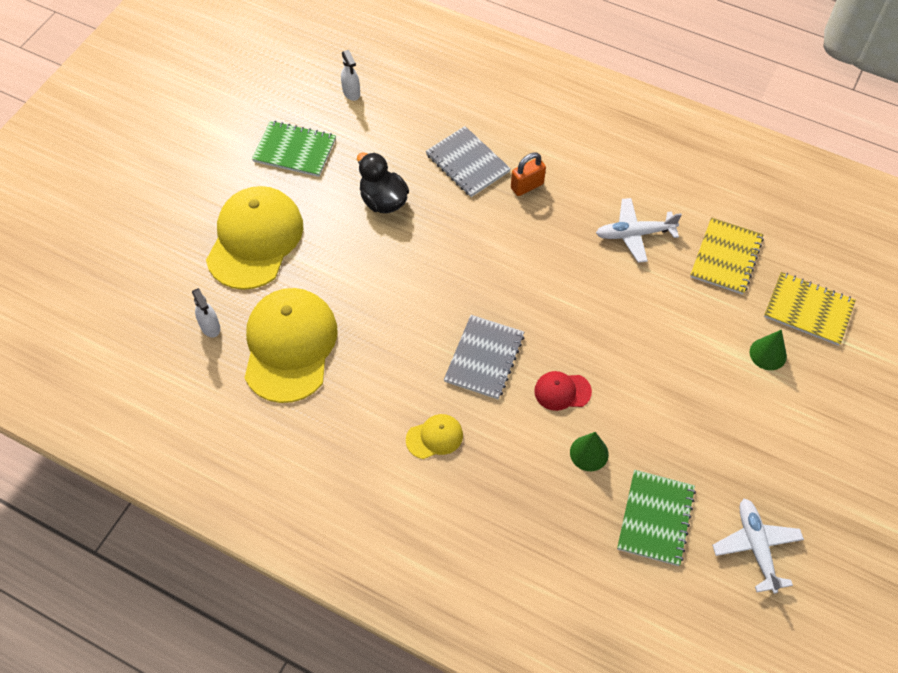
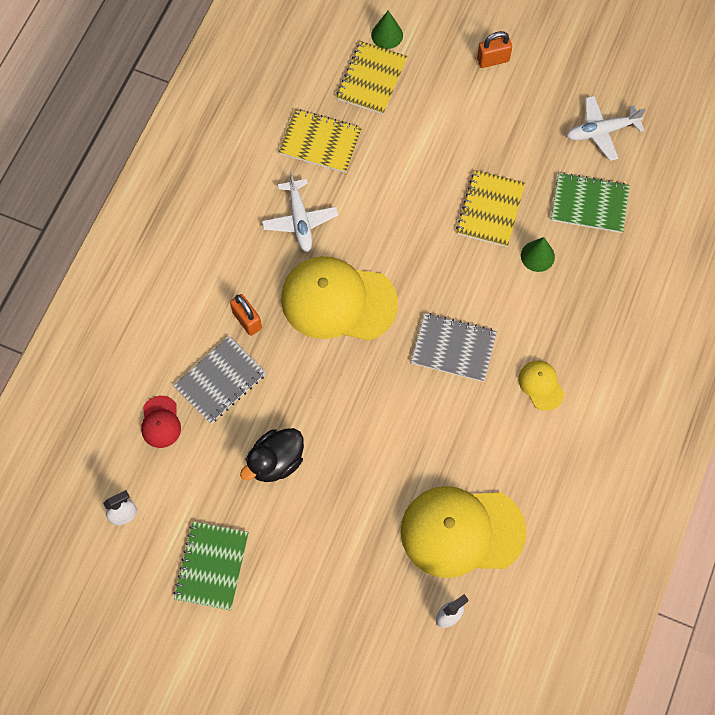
camera: 95 degrees left, 10 degrees up
(255, 240) = (337, 589): yellow cap -> yellow cap (338, 301)
(562, 391) = (480, 279): red cap -> red cap (160, 422)
(647, 411) = (490, 209): none -> yellow notebook
(768, 354) = (421, 113): green cone -> green cone (387, 35)
(847, 436) = (493, 60): none -> orange padlock

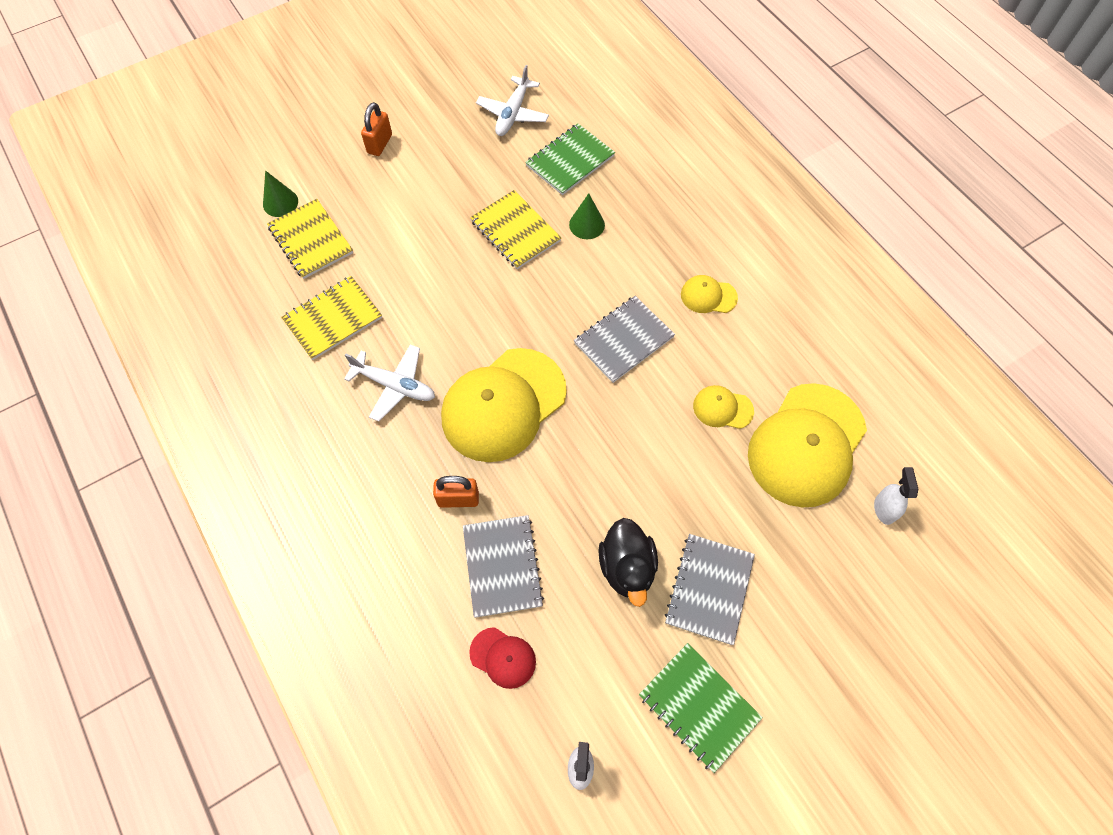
camera: 55 degrees left, 5 degrees down
(298, 525) = (709, 589): none -> grey notebook
(448, 453) = (722, 408): none -> yellow cap

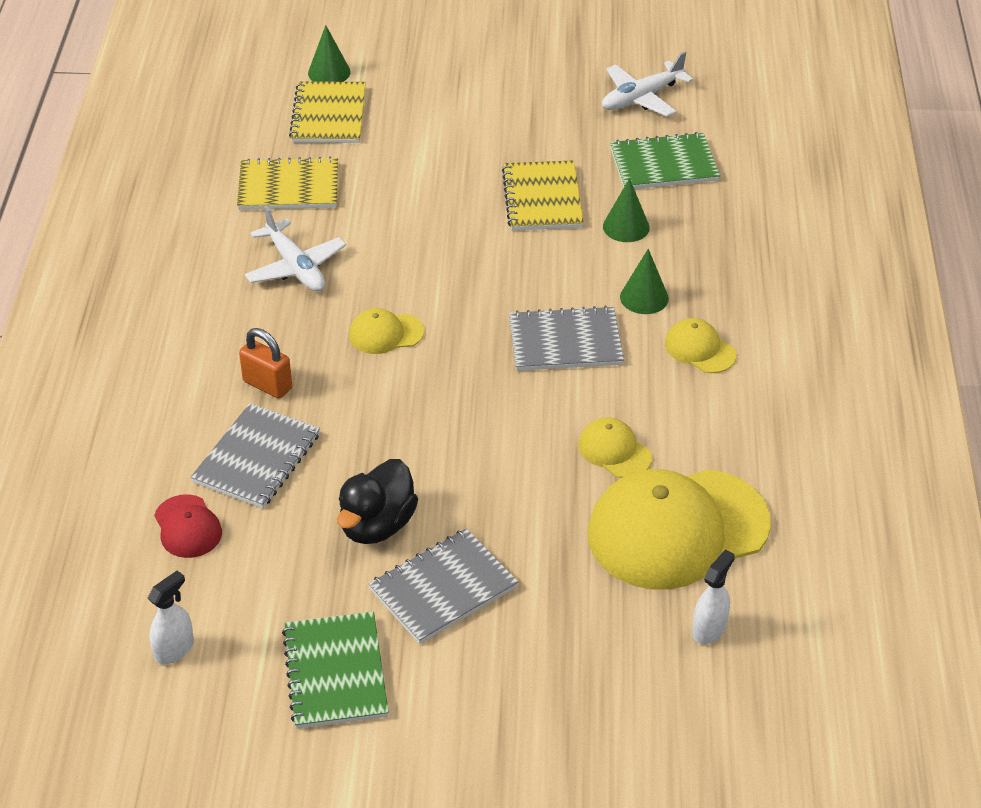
camera: 35 degrees right, 20 degrees down
(379, 144) = (474, 65): orange padlock -> none
(503, 405) = (386, 333): yellow cap -> yellow cap, size x0.45
(643, 275) = (644, 297): none -> green cone

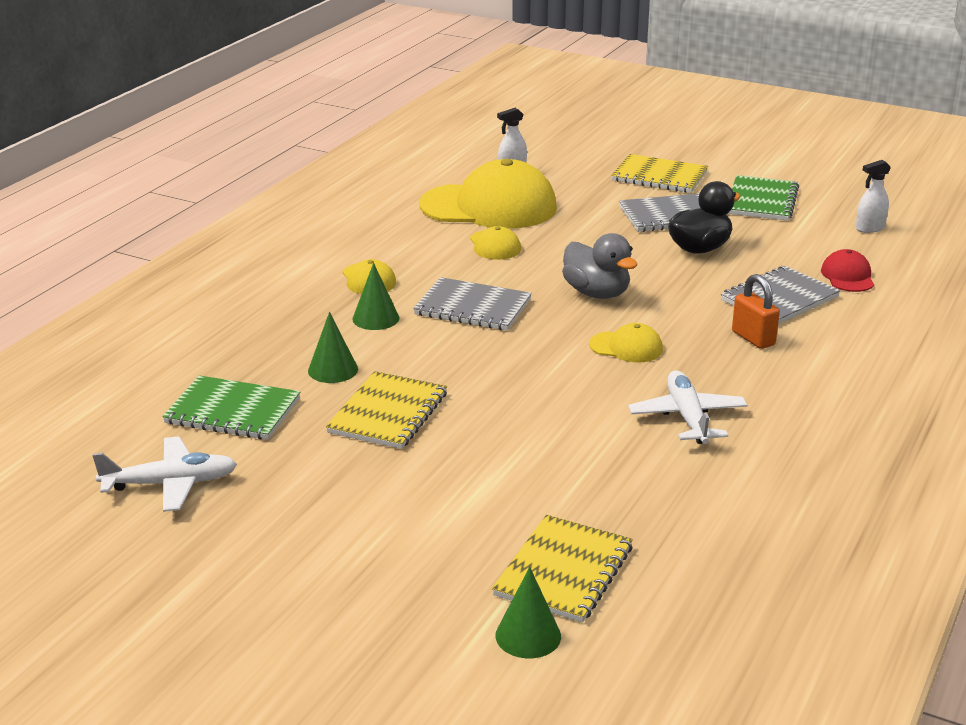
camera: 155 degrees left, 15 degrees down
(288, 187) = (659, 496): yellow notebook -> yellow notebook (659, 176)
(454, 403) = (597, 293): none -> grey duck

